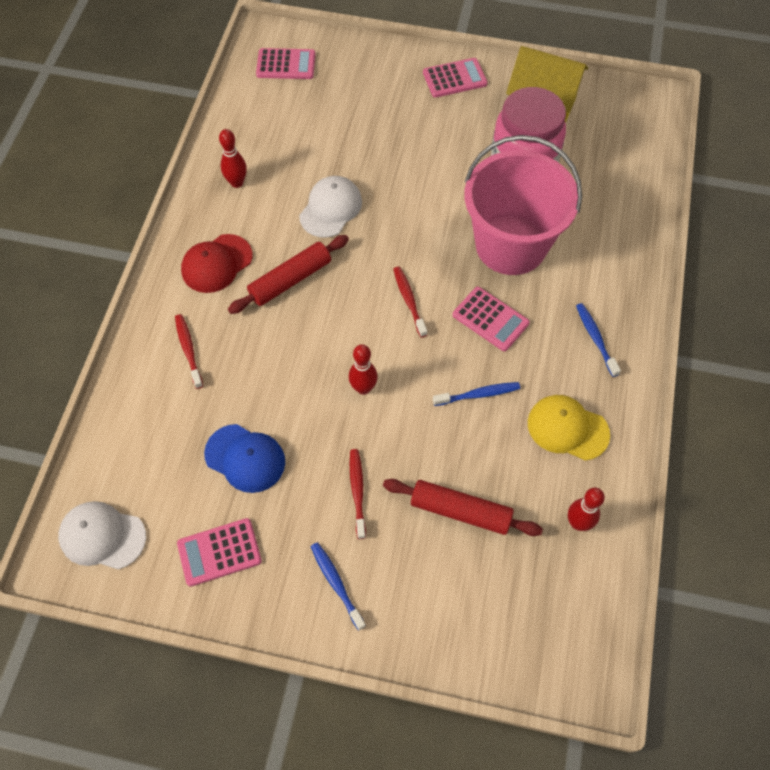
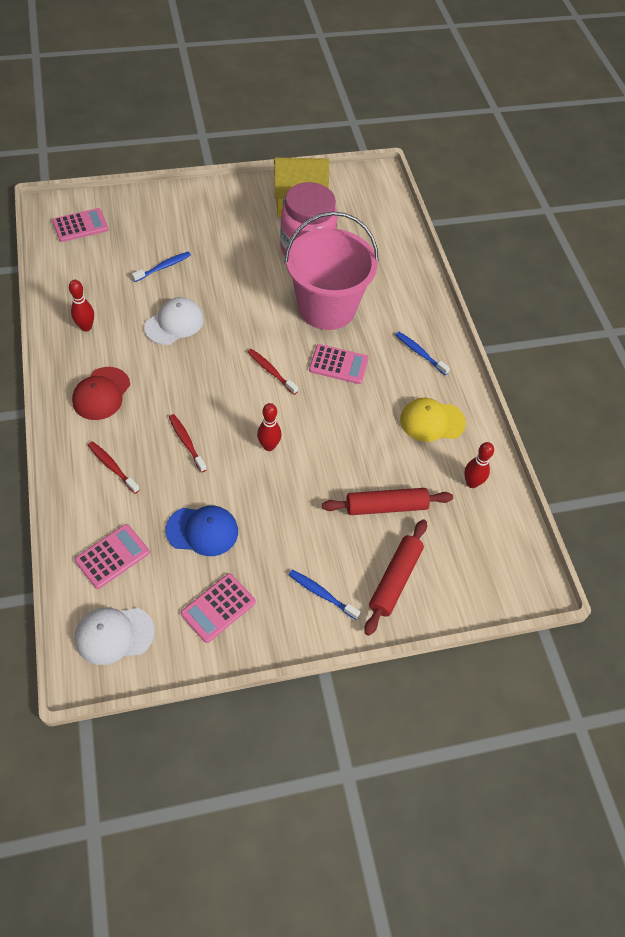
camera: 30 degrees left, 5 degrees down
(290, 280) = (169, 386): red rolling pin -> red rolling pin (395, 580)
(330, 208) = (174, 323): white cap -> white cap turned 45 degrees clockwise
(357, 492) = (303, 522): red toothbrush -> red toothbrush (187, 443)
(454, 78) = (223, 200): pink calculator -> pink calculator (112, 556)
(478, 394) = (356, 420): blue toothbrush -> blue toothbrush (163, 267)

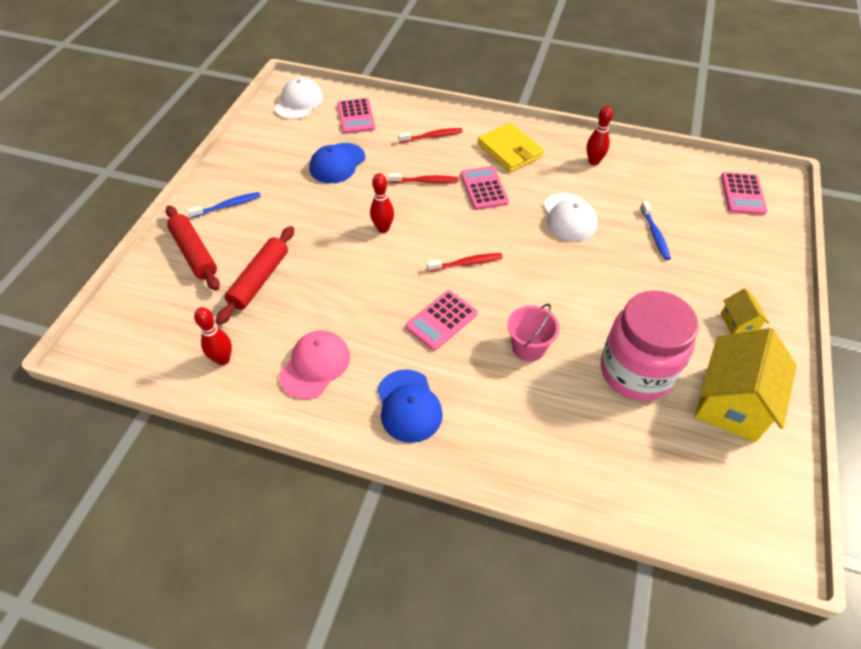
camera: 125 degrees right, 5 degrees down
(101, 394) = (510, 150): red cap -> yellow wallet
(218, 608) = (271, 151): pink calculator -> pink calculator (484, 188)
(229, 209) = (738, 323): none -> yellow house
(326, 308) = (528, 347): pink bucket -> pink bucket, size x0.45
(420, 353) = (408, 406): blue toothbrush -> blue cap
(432, 421) = (315, 365): yellow cap -> pink cap

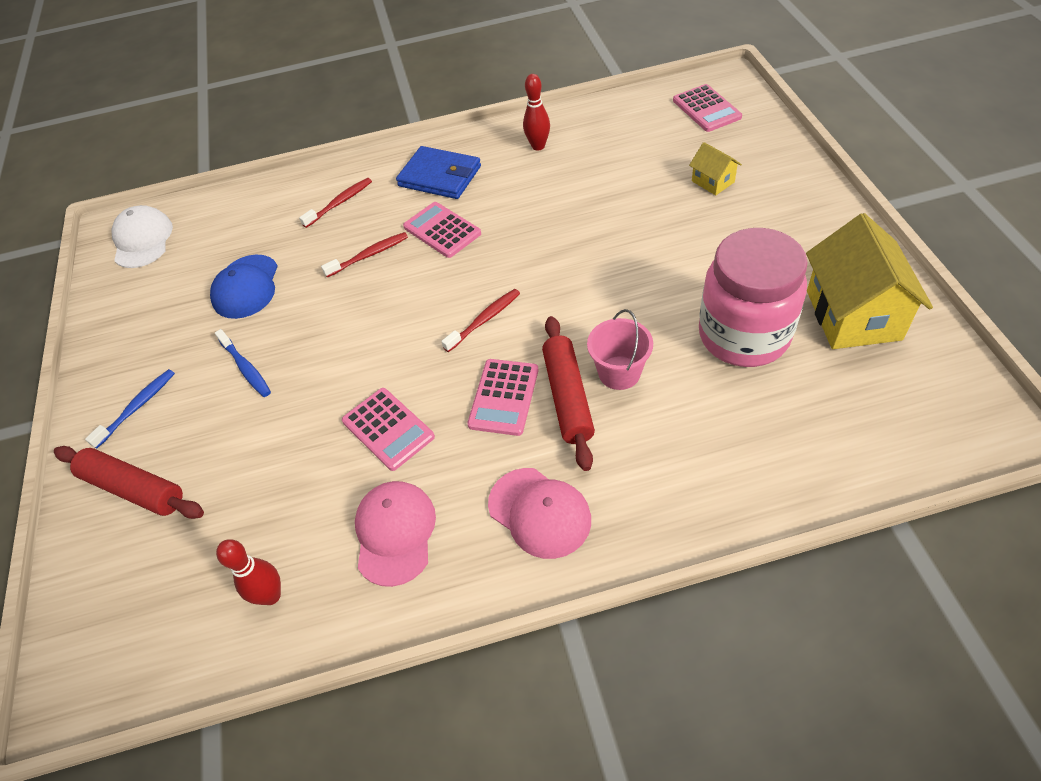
camera: 25 degrees left, 0 degrees up
(259, 280) = (247, 473): red rolling pin -> red rolling pin (568, 397)
(356, 116) = (229, 223): pink calculator -> pink calculator (388, 429)
(383, 228) = (359, 332): red bowling pin -> none
(408, 406) = (539, 512): blue cap -> pink cap
(510, 150) = (440, 176): yellow wallet -> blue wallet
(569, 217) = (557, 215): white cap -> none
(654, 234) = (655, 189): blue toothbrush -> blue toothbrush (245, 367)
(738, 323) = (799, 234): yellow house -> yellow house (712, 181)

